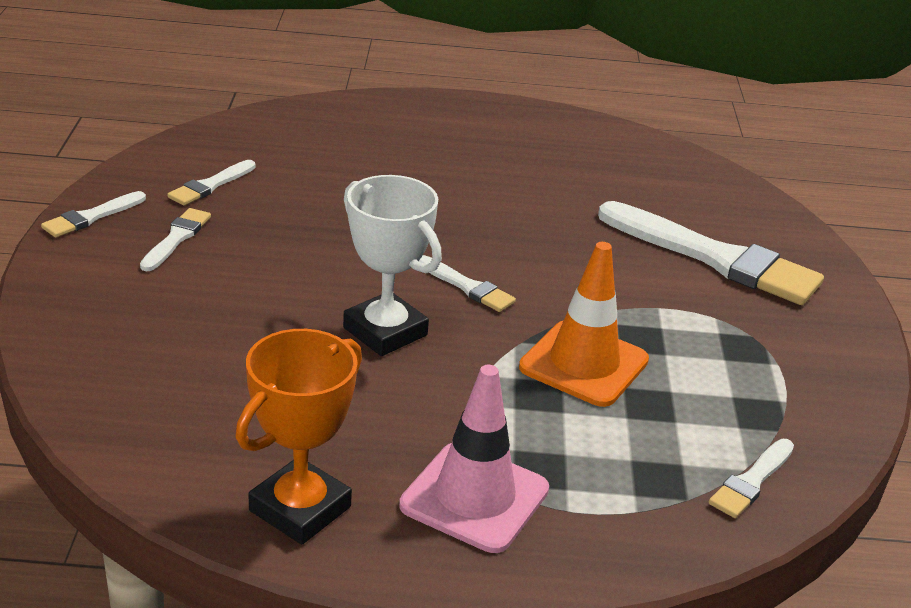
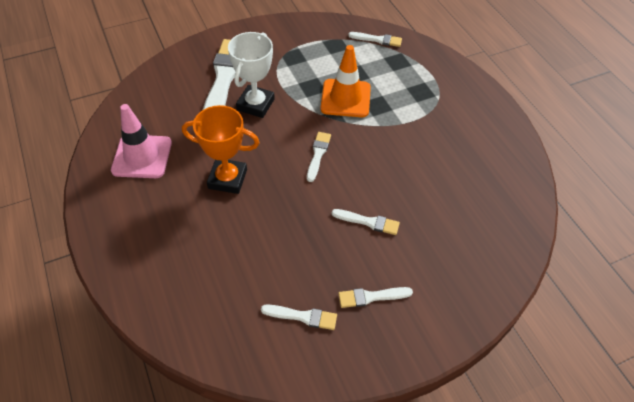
camera: 115 degrees left, 20 degrees up
(91, 217) = (384, 357): white brush -> white brush (368, 222)
(300, 509) = (503, 146): orange trophy -> orange trophy (227, 179)
(385, 331) = (378, 169): white trophy -> white trophy (255, 104)
(474, 497) = (452, 103): pink traffic cone -> pink traffic cone (142, 156)

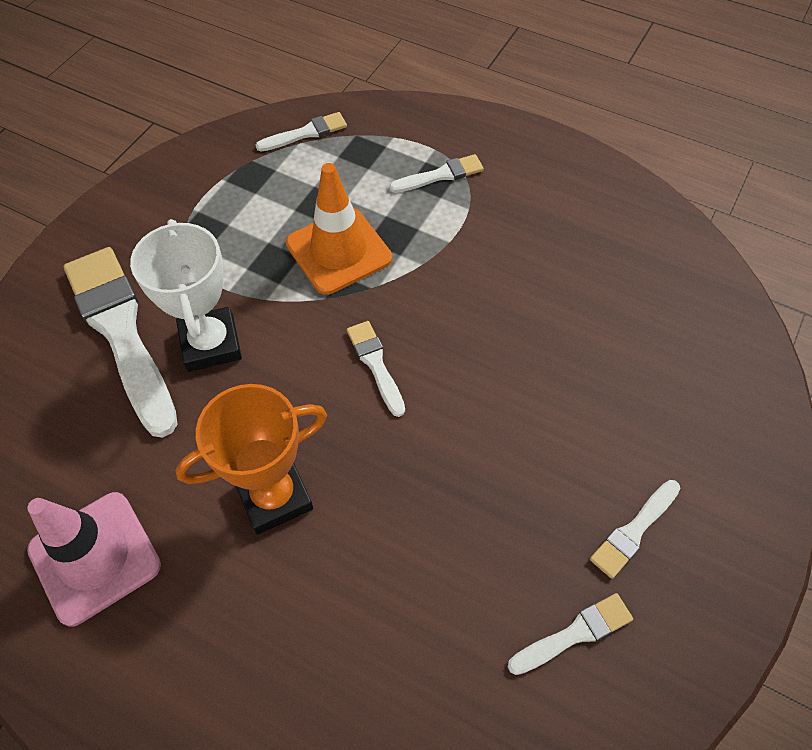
camera: 35 degrees left, 5 degrees up
(368, 222) = (534, 421): white brush -> white brush (440, 175)

